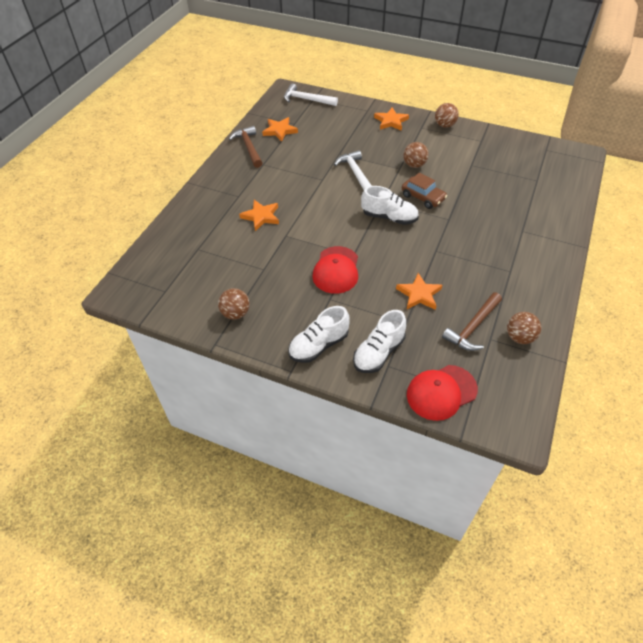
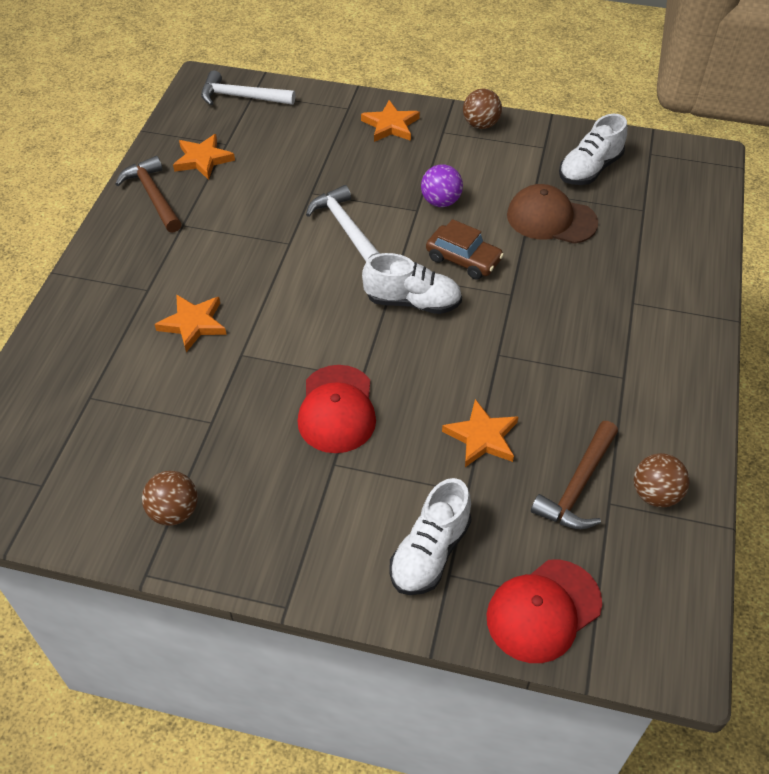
camera: 10 degrees left, 0 degrees up
(318, 345) = (327, 552): white shoe -> white shoe (589, 169)
(414, 165) = (440, 202): brown ball -> purple ball
(479, 180) = (551, 219): none -> brown cap

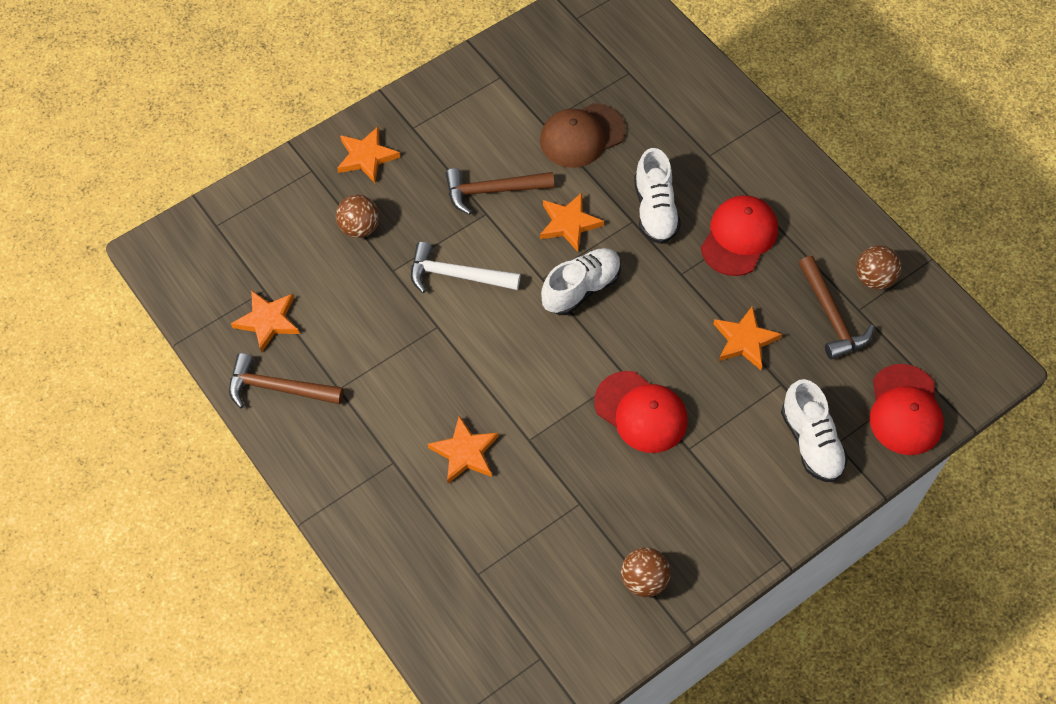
camera: 50 degrees left, 10 degrees up
(242, 97) = (211, 237): white hammer -> none
(440, 202) = (493, 191): purple ball -> brown hammer
(463, 259) = (569, 223): brown car -> orange star
(480, 125) = (431, 96): brown ball -> brown ball (359, 228)
(579, 370) = (739, 237): none -> red cap
(589, 169) = (554, 69): white shoe -> white shoe (655, 210)

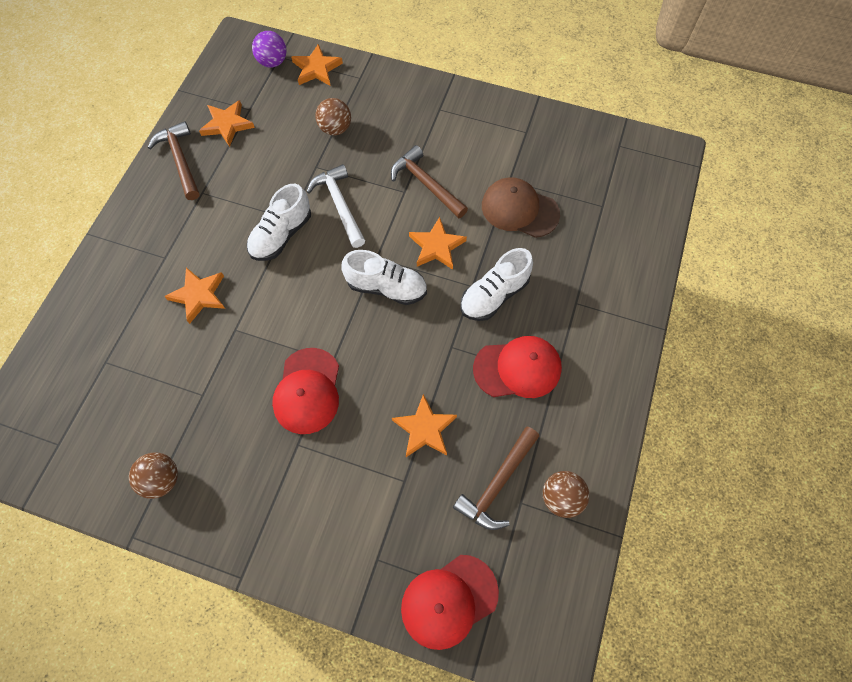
camera: 55 degrees right, 5 degrees up
(218, 235) = (273, 62): none -> purple ball
(366, 157) = (394, 99): orange star -> orange star (316, 69)
(811, 442) = (364, 537): white shoe -> white shoe (281, 235)

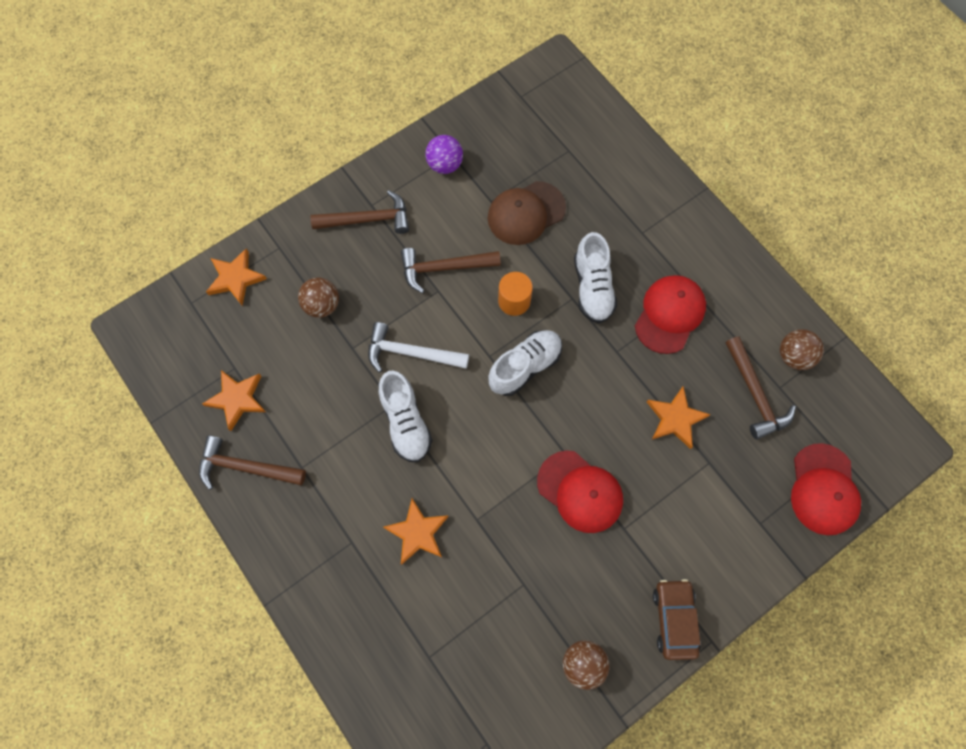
camera: 55 degrees left, 5 degrees up
(242, 533) = (674, 619): none -> brown car
(273, 62) = (193, 313): purple ball -> purple ball (445, 165)
(425, 114) = (367, 219): none -> brown hammer
(436, 246) = (514, 301): orange star -> orange cylinder

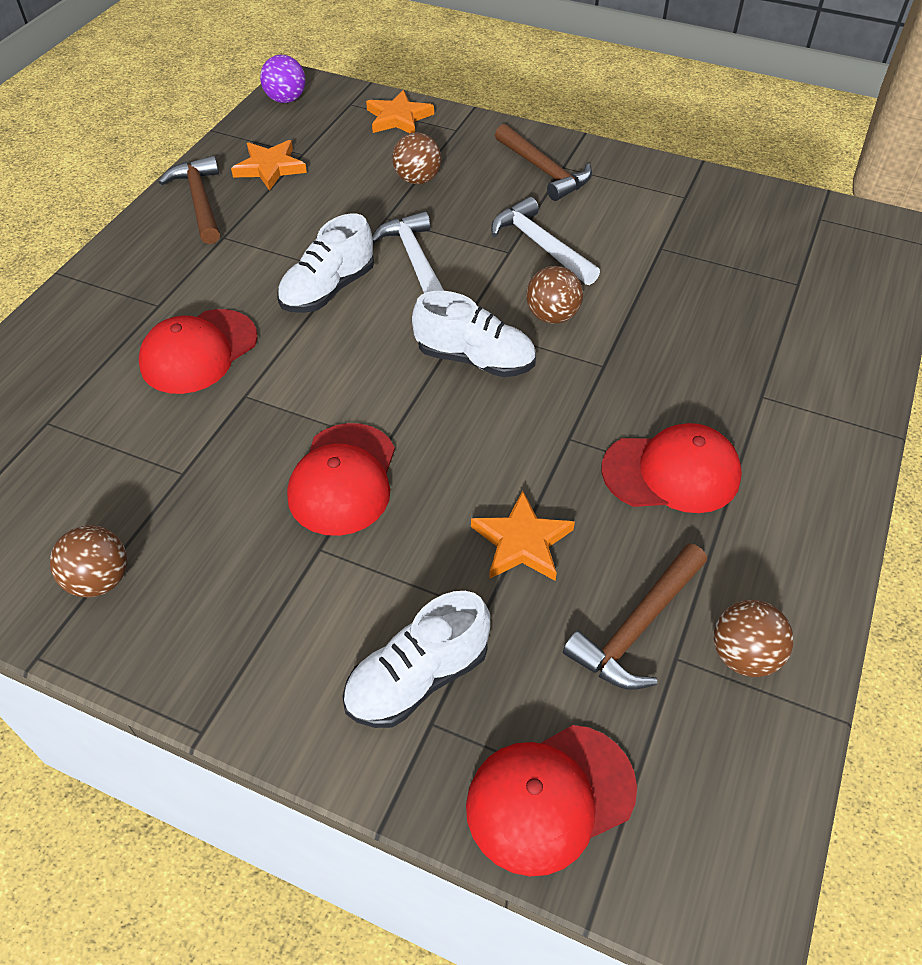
camera: 60 degrees right, 20 degrees down
(417, 533) = (198, 352): orange star -> red cap
(444, 268) = (540, 245): brown hammer -> white hammer
(445, 165) = (666, 197): purple ball -> purple ball (286, 100)
(514, 301) = (552, 316): orange cylinder -> brown ball
(526, 213) = (675, 281): brown cap -> none
(592, 288) = (636, 378): white shoe -> white shoe (417, 678)
(674, 619) = (213, 665): brown car -> none

